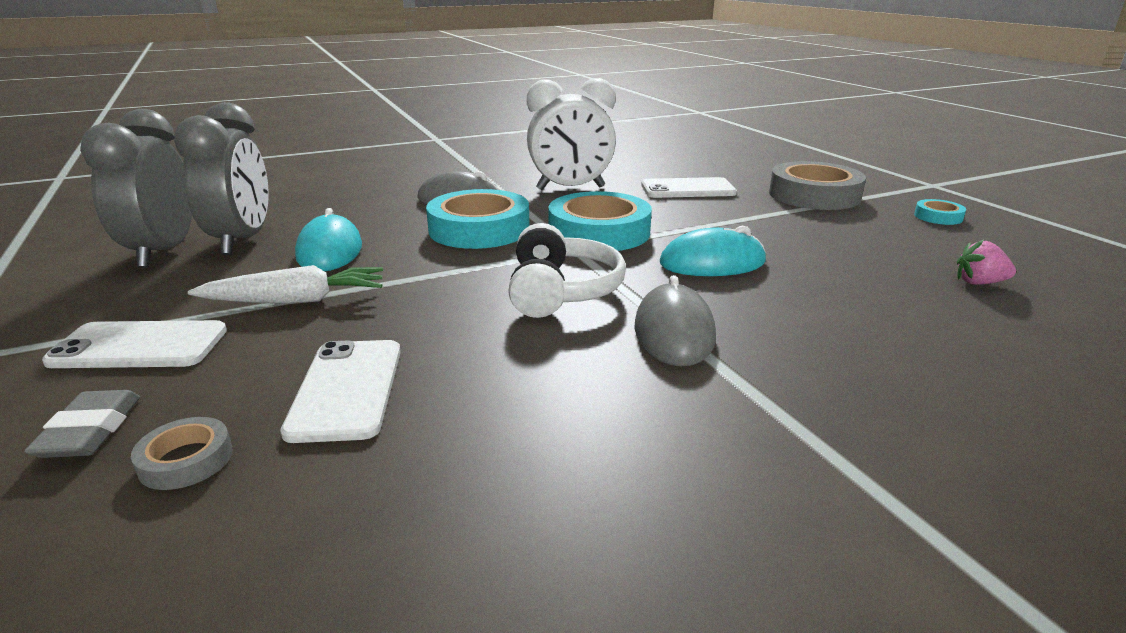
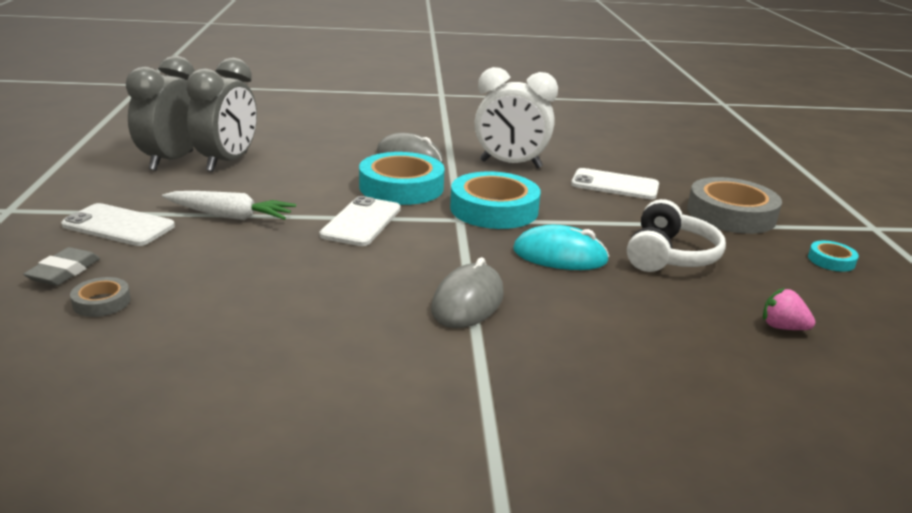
camera: 20 degrees right, 0 degrees up
(329, 251) = (279, 183): turquoise mouse -> none
(346, 389) = (216, 284): white phone -> white phone (361, 222)
(561, 291) = (415, 251): white headphones -> white headphones (669, 256)

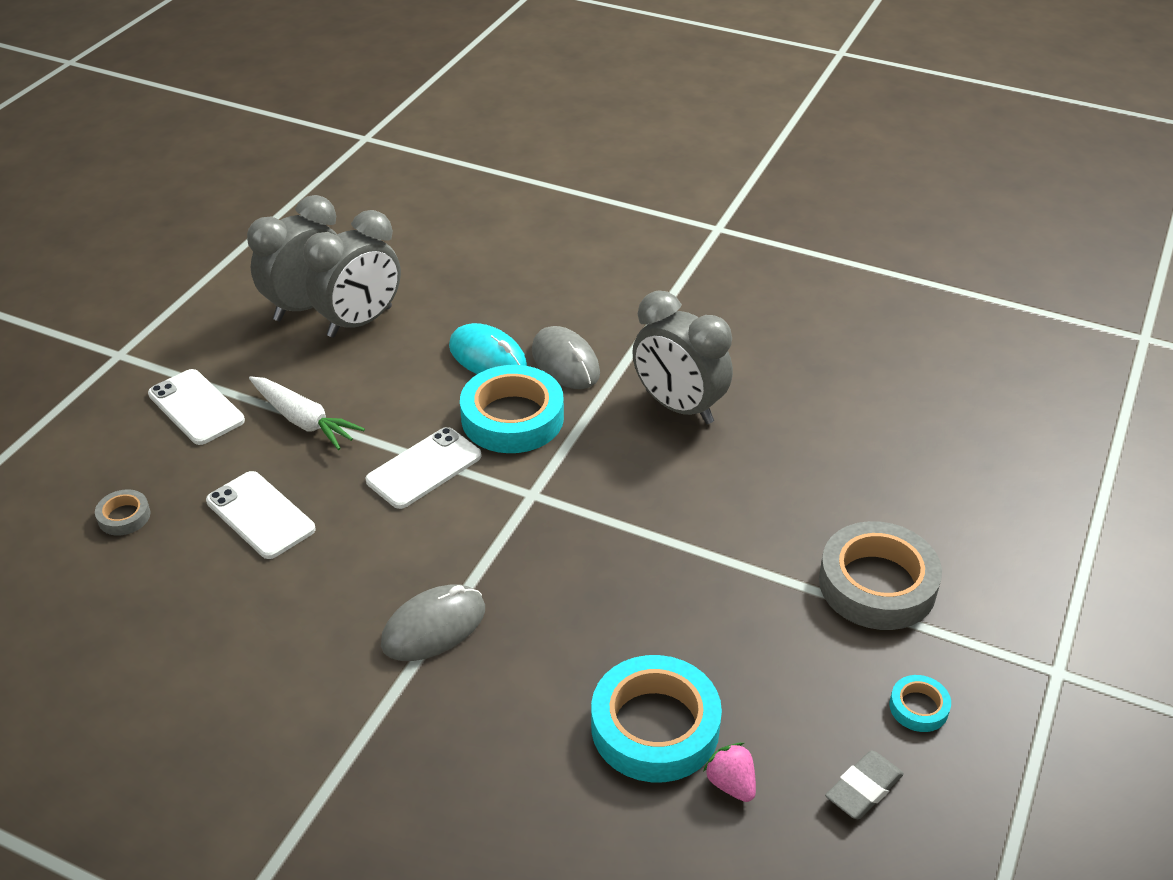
camera: 30 degrees right, 15 degrees up
(64, 272) = (117, 464): grey eraser -> grey eraser (863, 788)
(494, 209) = (585, 488): turquoise tape -> turquoise tape (655, 726)
(510, 164) = (679, 407): white clock -> grey clock
(560, 255) = (589, 589): turquoise mouse -> turquoise mouse (488, 357)
(615, 185) = (777, 484): white phone -> white phone (260, 515)
(669, 256) = (716, 631): white headphones -> none

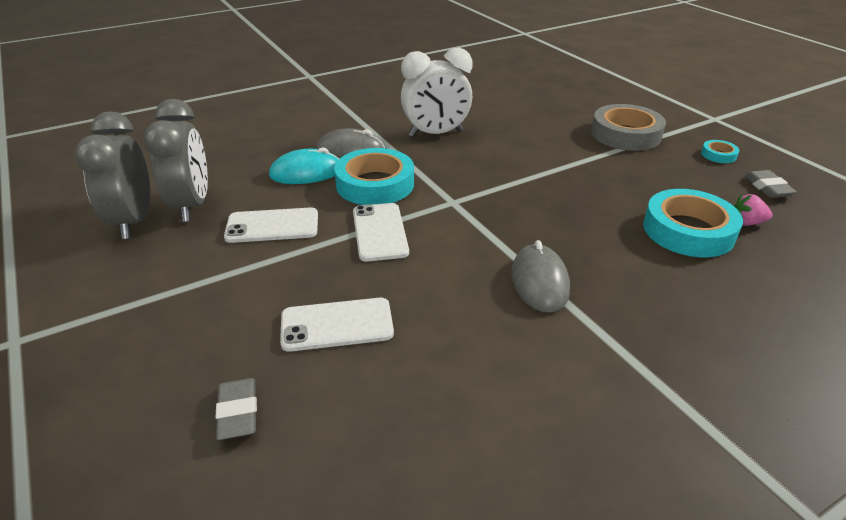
camera: 55 degrees left, 5 degrees down
(124, 516) = (238, 412): grey tape -> grey eraser
(196, 407) = (160, 317): white phone -> white phone (272, 226)
(303, 420) = (258, 266): white carrot -> none
(679, 407) = (436, 134): grey clock -> white clock

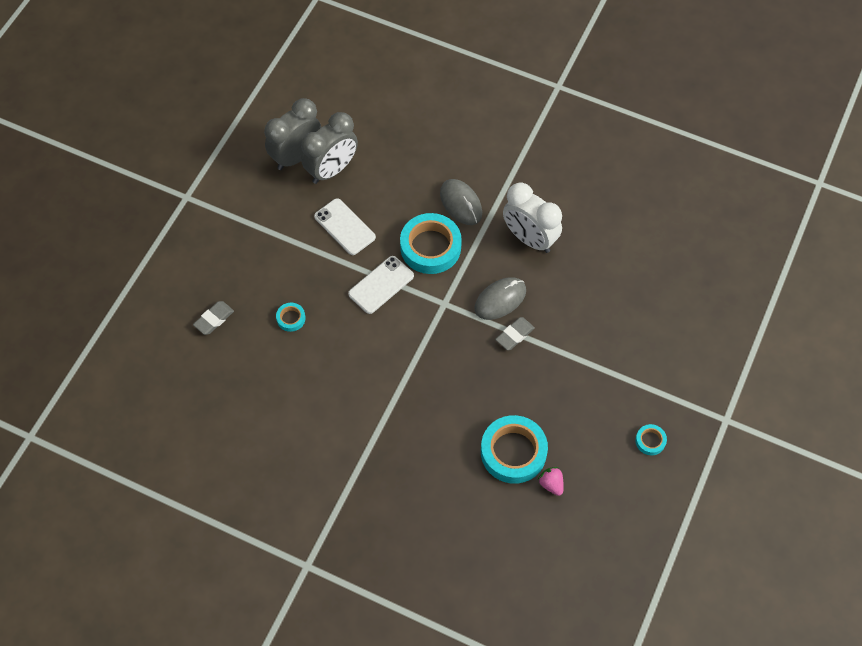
camera: 55 degrees right, 25 degrees up
(306, 172) = (413, 199): turquoise mouse -> none
(337, 325) = (291, 318): white phone -> turquoise tape
(539, 282) = (395, 392): grey mouse -> grey mouse (500, 299)
(625, 134) = (636, 365): grey tape -> none
(767, 187) = (617, 487): grey eraser -> grey eraser (514, 335)

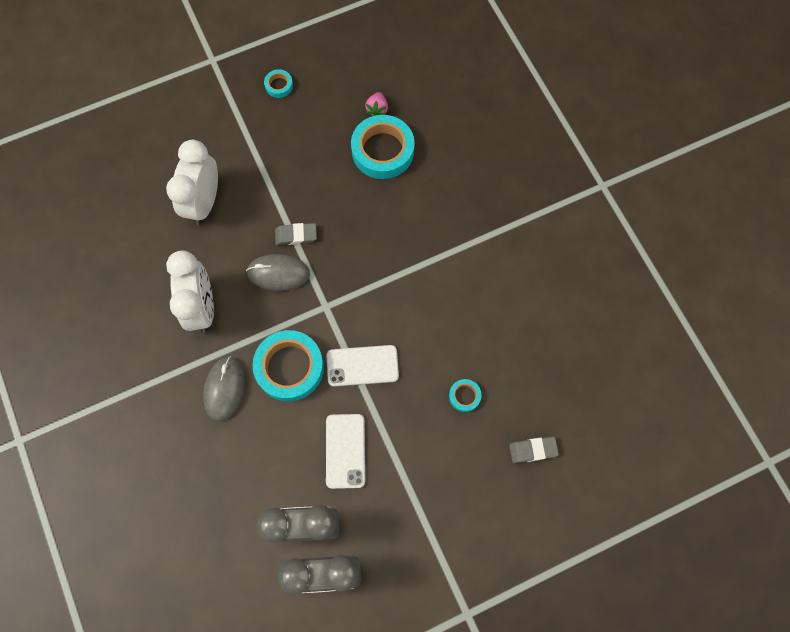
camera: 140 degrees left, 10 degrees up
(606, 306) = (204, 202): none -> white clock

